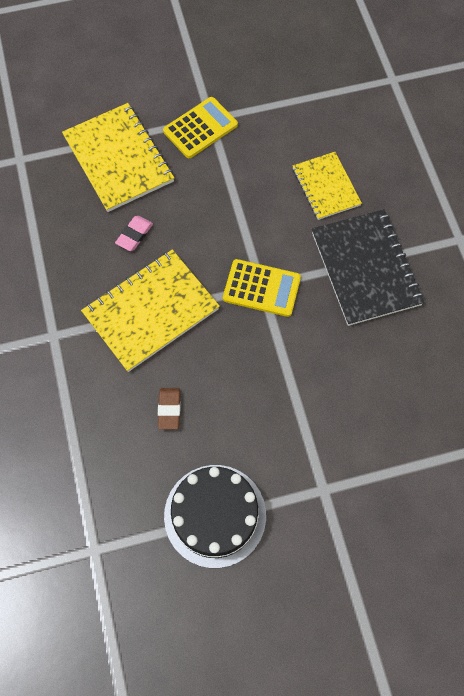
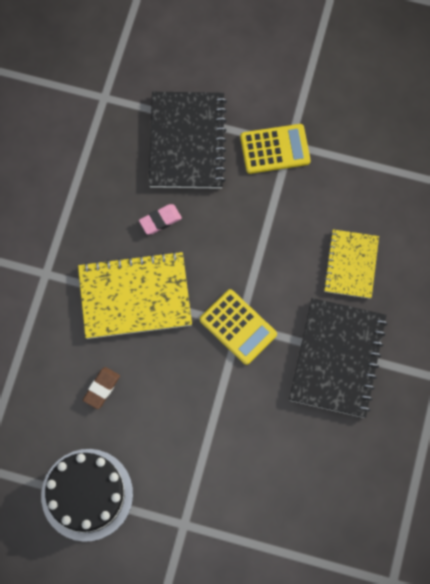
camera: 30 degrees right, 5 degrees up
(118, 159) = (187, 141): yellow notebook -> black notebook

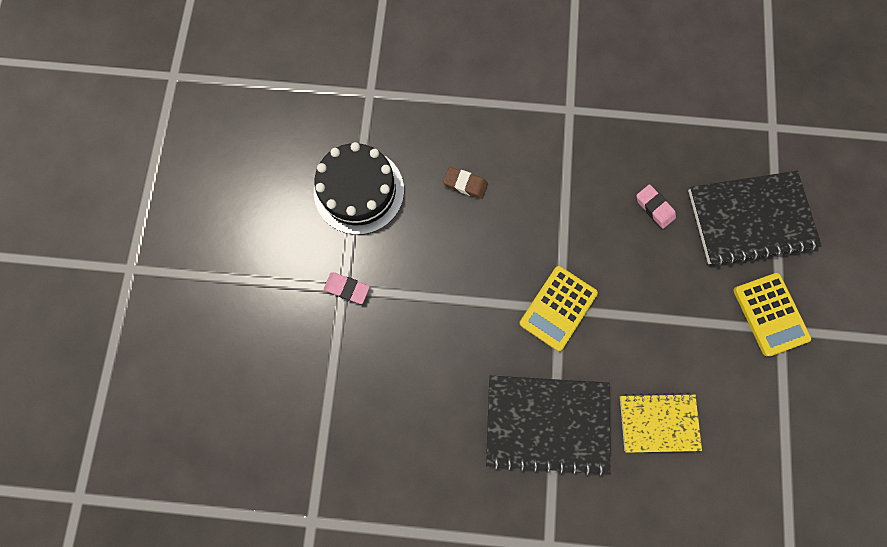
camera: 80 degrees right, 5 degrees up
(135, 296) = (566, 198): yellow notebook -> none
(184, 520) = (347, 288): none -> pink eraser

